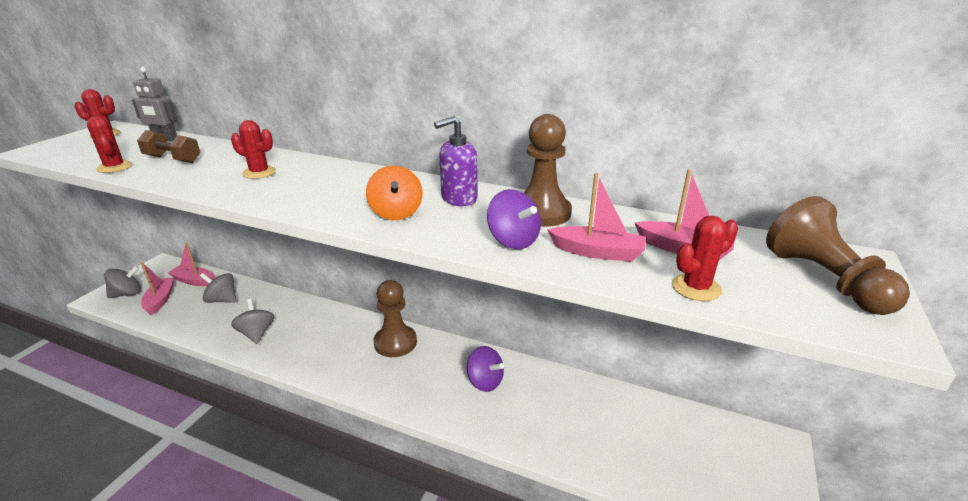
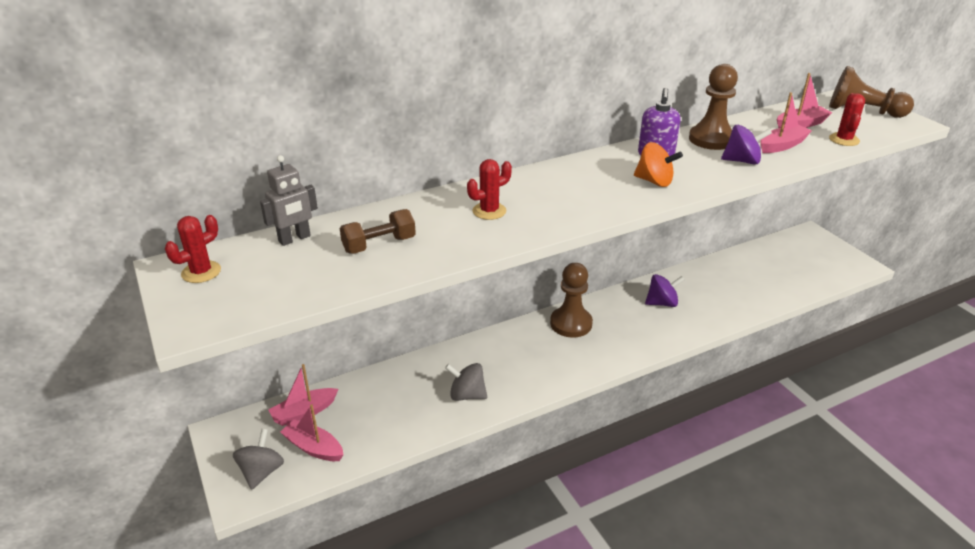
camera: 50 degrees left, 5 degrees up
(114, 167) = (355, 279): red cactus -> none
(222, 300) = (374, 402): grey spinning top -> none

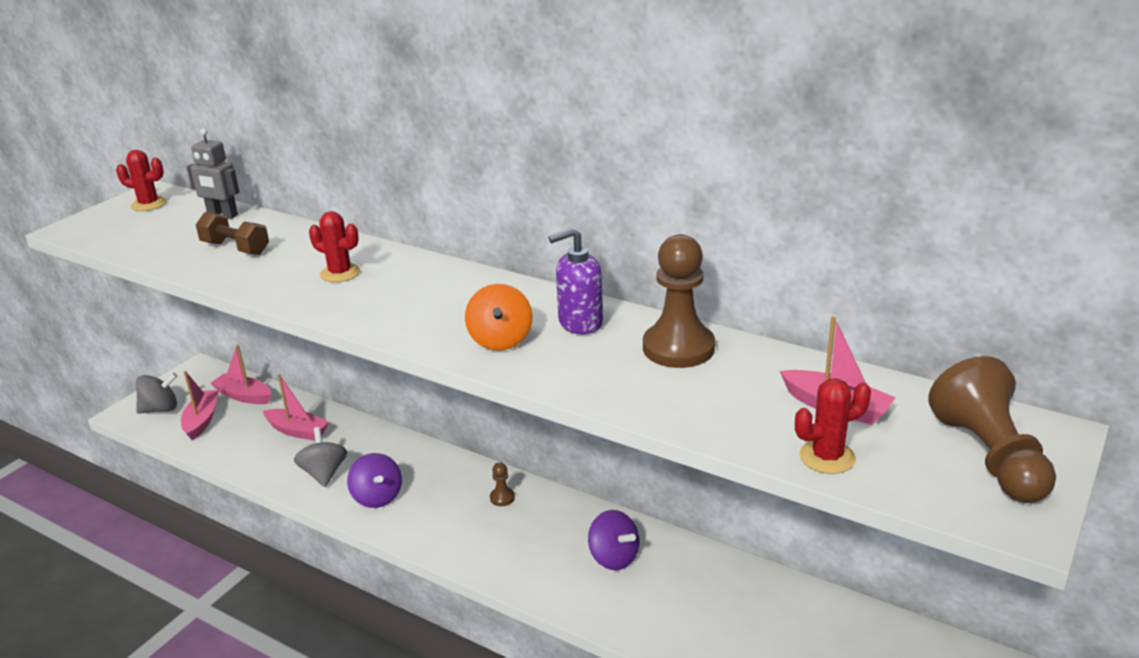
camera: 60 degrees right, 5 degrees down
(571, 323) = (502, 498): brown pawn -> brown pawn, size x0.44
(742, 161) = (632, 385): purple spinning top -> purple spinning top (377, 497)
(782, 145) = (728, 406): pink boat -> pink boat (297, 431)

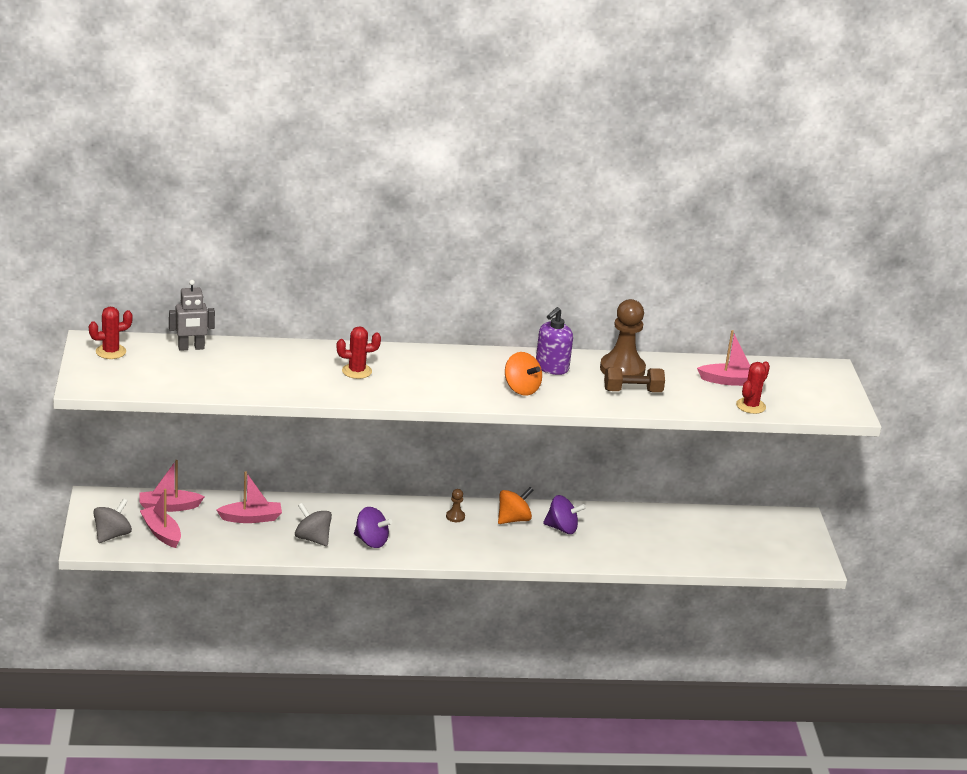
camera: 40 degrees left, 0 degrees up
(235, 248) = (250, 370): brown dumbbell -> brown dumbbell (632, 391)
(566, 524) = (513, 519): none -> orange spinning top
(989, 457) = (816, 387): brown pawn -> none

